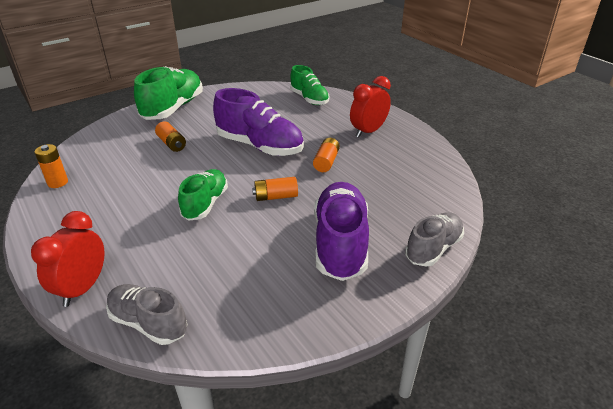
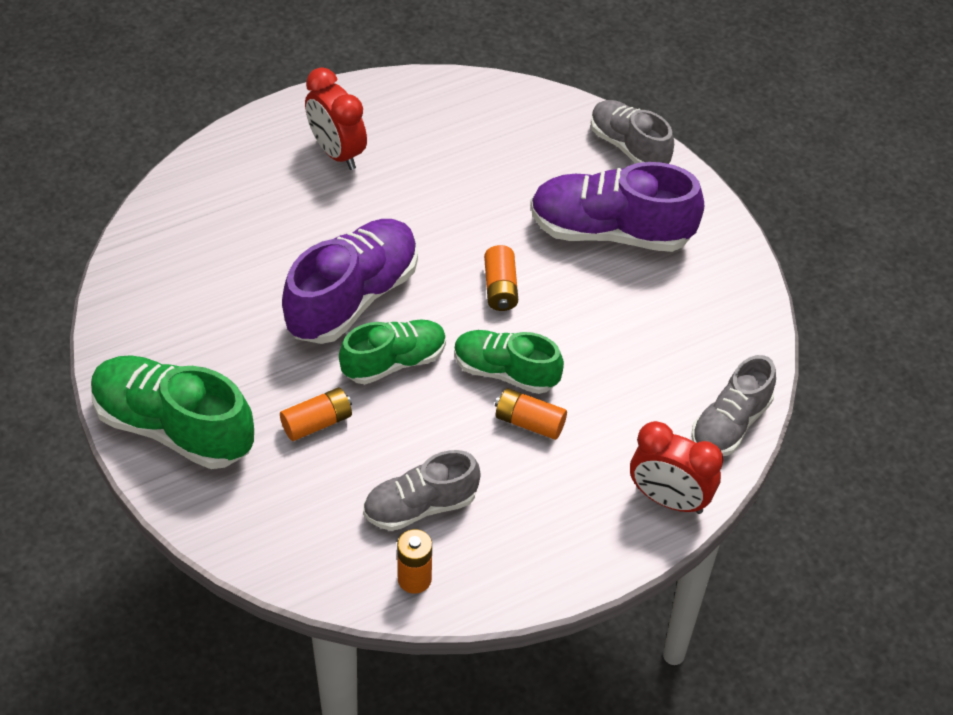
camera: 85 degrees left, 15 degrees up
(107, 180) = (420, 506): none -> grey shoe
(309, 99) = (193, 212): green shoe -> green shoe (394, 362)
(326, 162) = (418, 218): orange battery -> orange battery (529, 422)

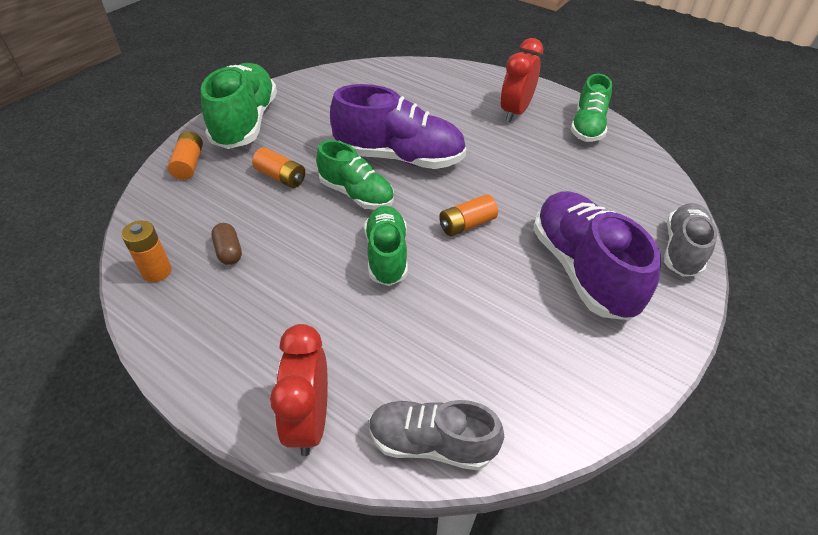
camera: 65 degrees right, 5 degrees down
(408, 105) = (587, 126): none -> green shoe
(420, 506) = (229, 251): grey shoe -> brown capsule
(529, 422) = (344, 287): orange battery -> orange battery (189, 164)

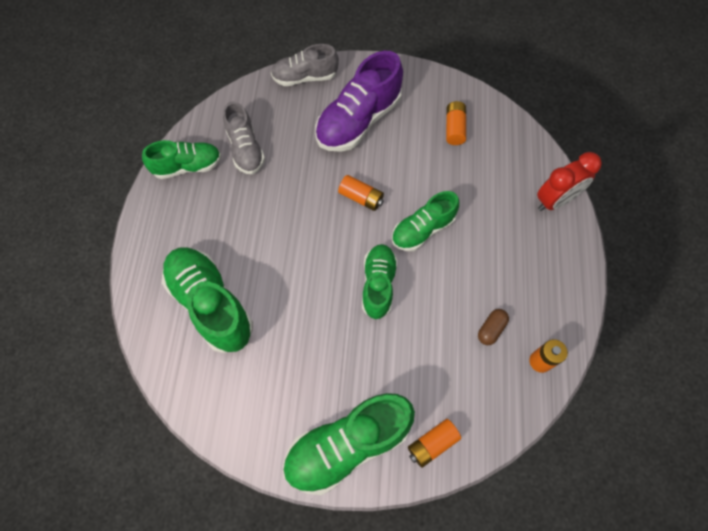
camera: 120 degrees left, 20 degrees up
(281, 177) = (397, 354): orange battery -> orange battery (454, 128)
(399, 157) = (314, 280): purple shoe -> none
(430, 99) = (211, 304): none -> green shoe
(431, 443) = (523, 143): grey shoe -> grey shoe (245, 149)
(515, 112) = (194, 226): red clock -> none

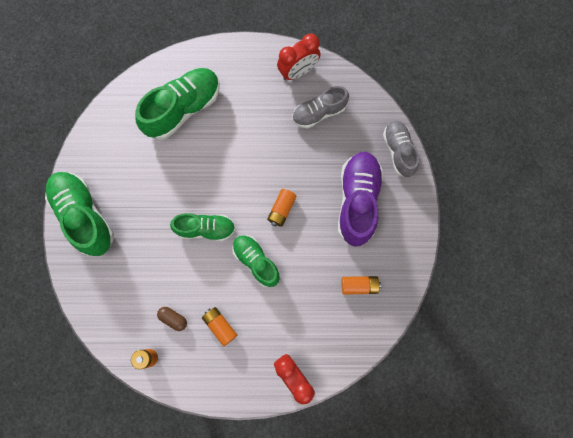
camera: 85 degrees right, 10 degrees up
(187, 166) = (298, 71): green shoe -> red clock
(358, 121) = (357, 201): purple shoe -> purple shoe turned 60 degrees clockwise
(432, 444) = (86, 275): orange battery -> orange battery (220, 326)

